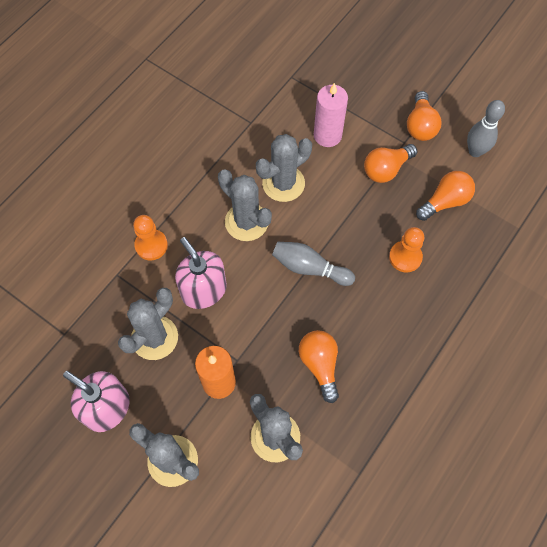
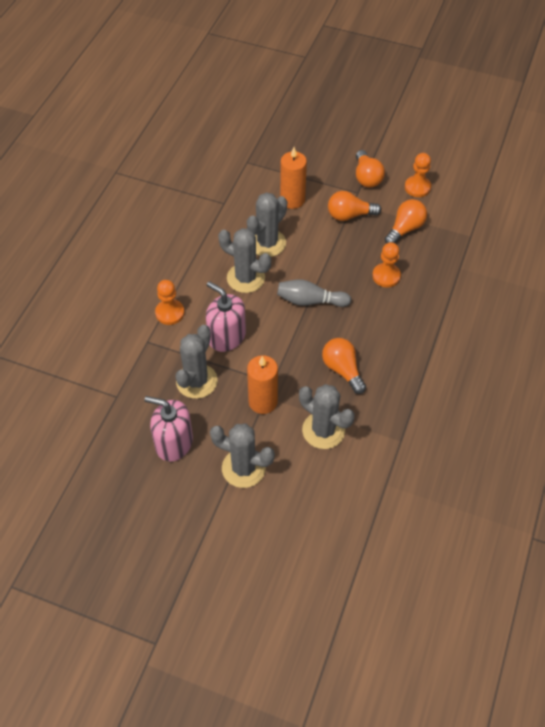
camera: 15 degrees left, 10 degrees down
(327, 135) = (292, 200): pink candle -> orange candle
(386, 169) = (349, 215): orange light bulb -> orange light bulb turned 45 degrees clockwise
(475, 151) = (417, 187): grey bowling pin -> orange pawn

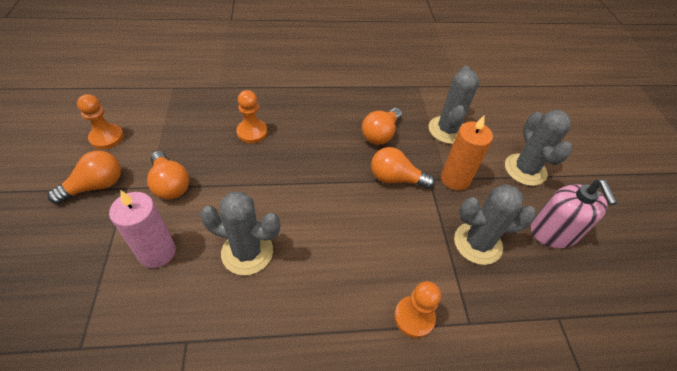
camera: 120 degrees left, 5 degrees down
(226, 336) = (406, 239): pink soap dispenser -> none
(246, 278) = (315, 253): grey cactus -> none
(292, 200) = (157, 252): orange candle -> pink candle
(310, 301) = (315, 181): grey bowling pin -> none
(405, 229) = (178, 133): orange light bulb -> orange light bulb (395, 179)

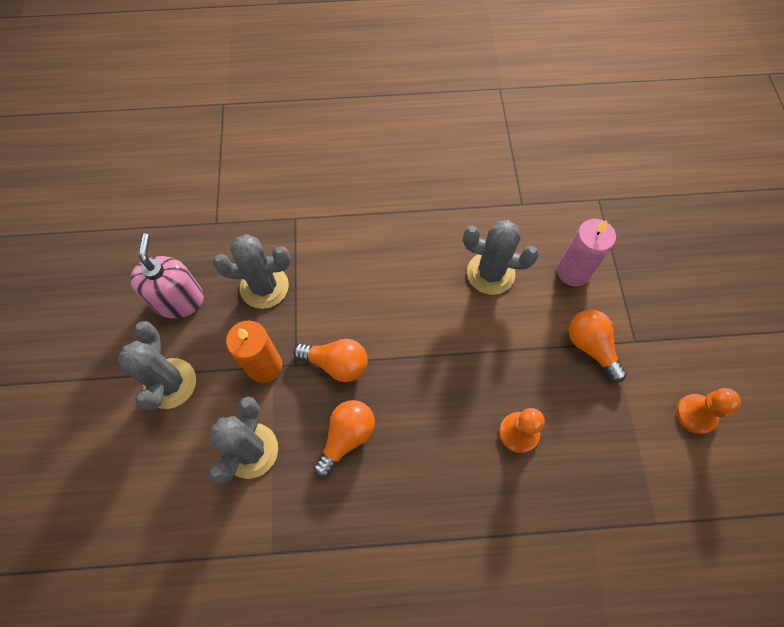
camera: 175 degrees left, 15 degrees up
(96, 186) = (668, 342): orange light bulb -> none
(414, 317) = (341, 221): orange pawn -> none

